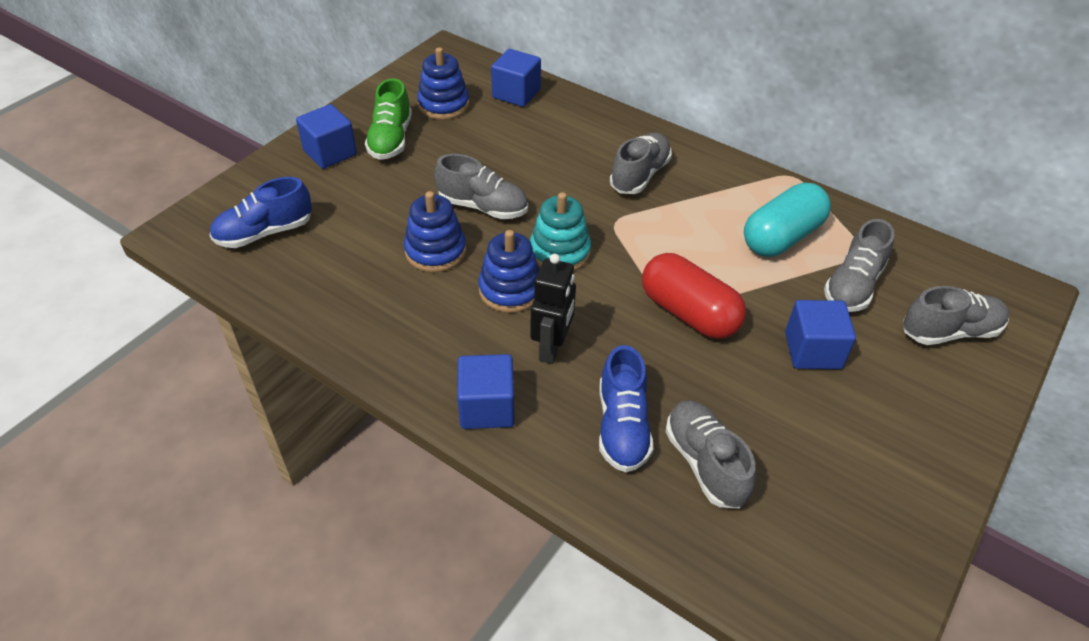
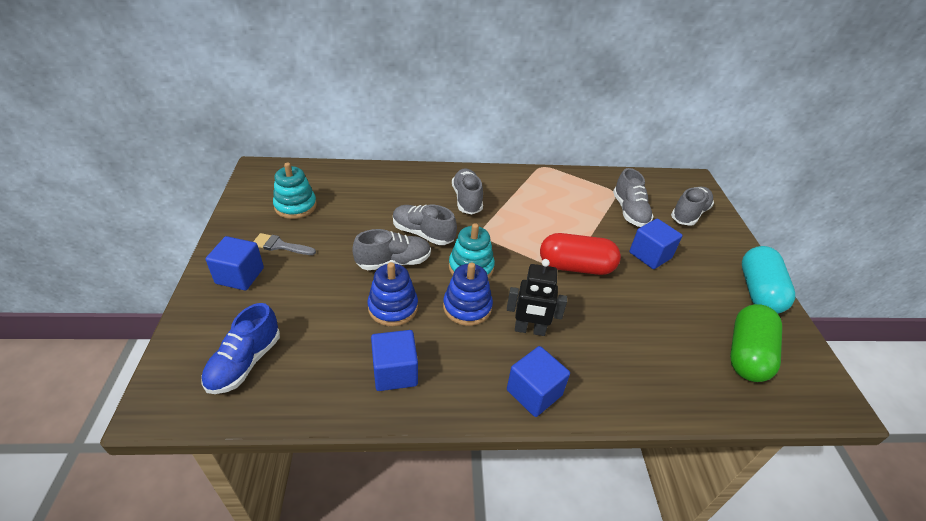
camera: 40 degrees left, 5 degrees down
(391, 139) = (280, 246): green shoe -> grey brush
(443, 105) = (295, 206): blue stacking toy -> turquoise stacking toy
(516, 94) = (339, 180): blue cube -> blue cube (395, 372)
(552, 348) = (529, 330): black robot -> black robot turned 120 degrees clockwise
(622, 427) = (615, 354): blue shoe -> none
(705, 463) = (673, 348): grey shoe -> grey shoe (423, 233)
(782, 237) = (573, 201): turquoise capsule -> turquoise capsule (758, 291)
(800, 529) = (747, 354): none -> green capsule

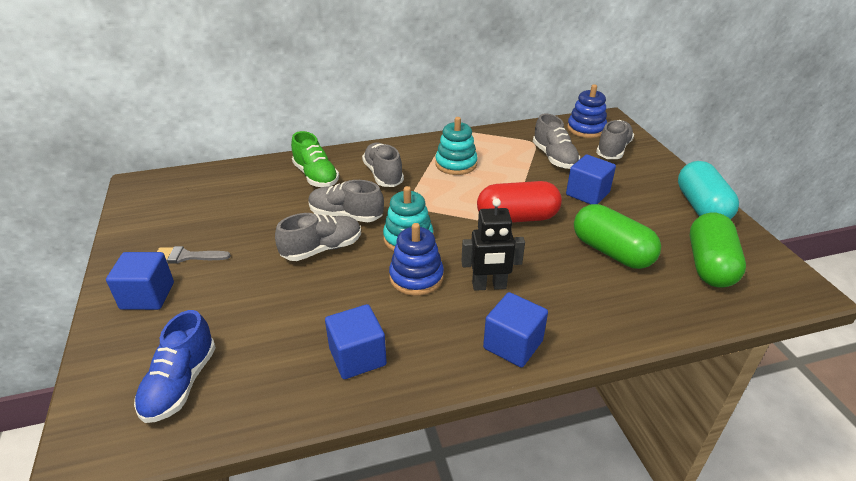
camera: 10 degrees left, 5 degrees down
(295, 206) = (193, 214): turquoise stacking toy -> turquoise stacking toy (456, 164)
(393, 307) = (335, 293): blue stacking toy -> blue stacking toy (586, 129)
(407, 190) = (316, 176): none -> green shoe
(654, 320) = (611, 252): none -> green capsule

